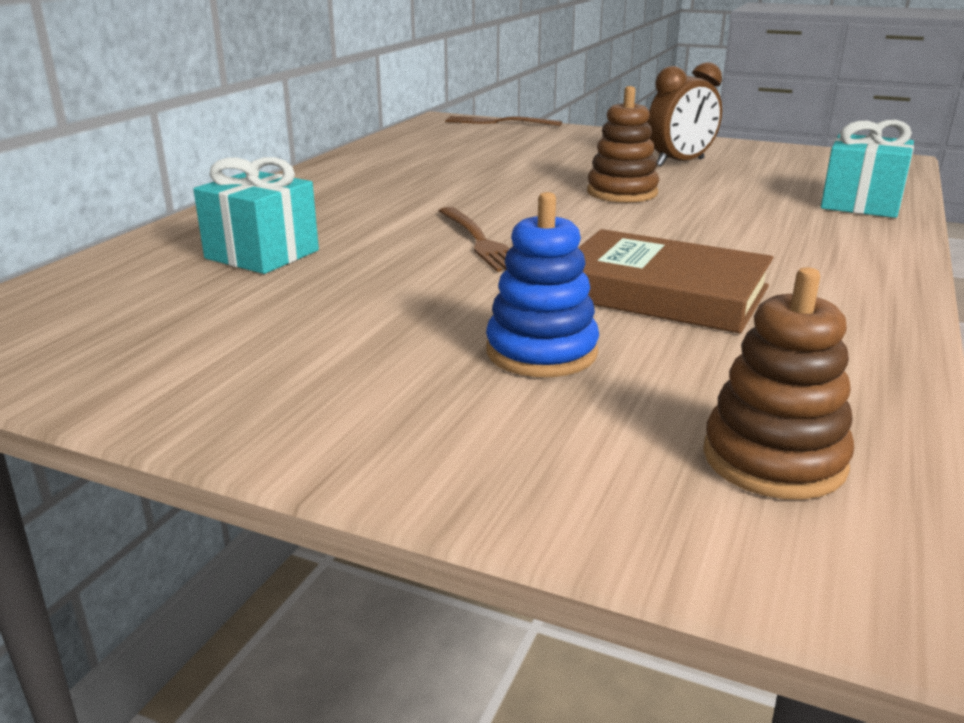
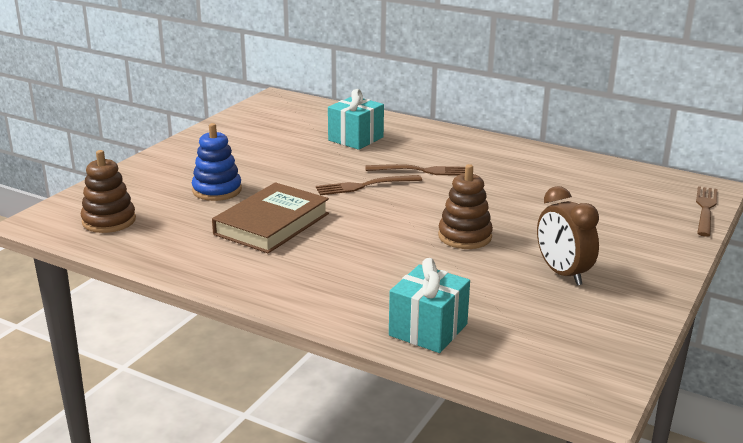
camera: 95 degrees right, 0 degrees up
(413, 212) = (422, 171): none -> brown fork

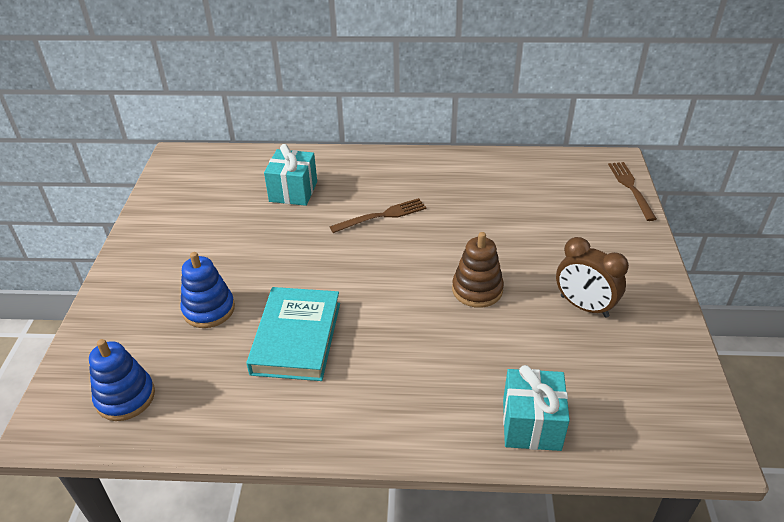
camera: 25 degrees left, 15 degrees up
(109, 221) = (125, 397): brown stacking toy -> blue stacking toy
(272, 224) = (296, 338): brown book -> turquoise book
(364, 186) = (345, 253): brown fork -> none

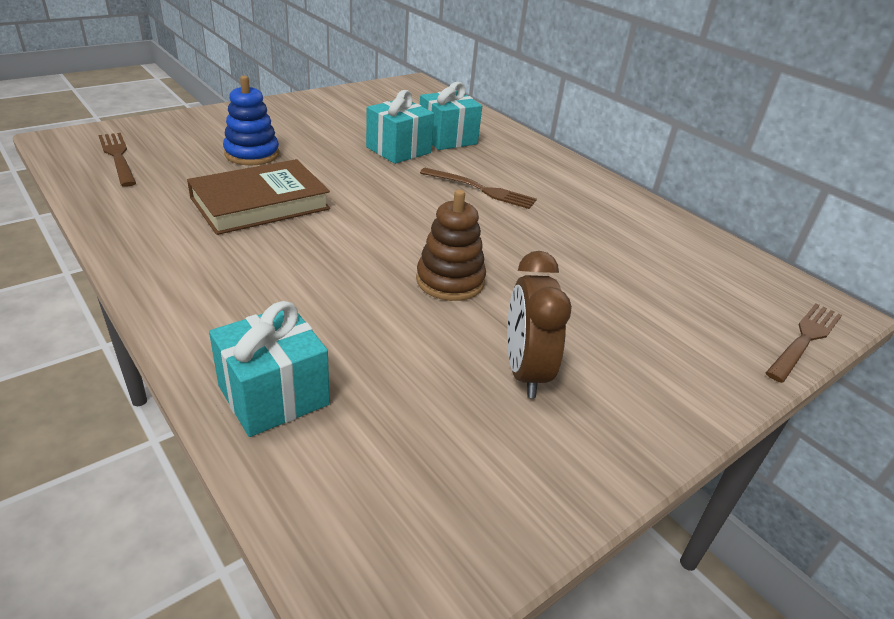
camera: 45 degrees right, 5 degrees down
(125, 397) = (117, 157): blue stacking toy -> brown fork
(285, 225) = (398, 150): none -> turquoise gift
(296, 338) = (260, 203): turquoise book -> brown book

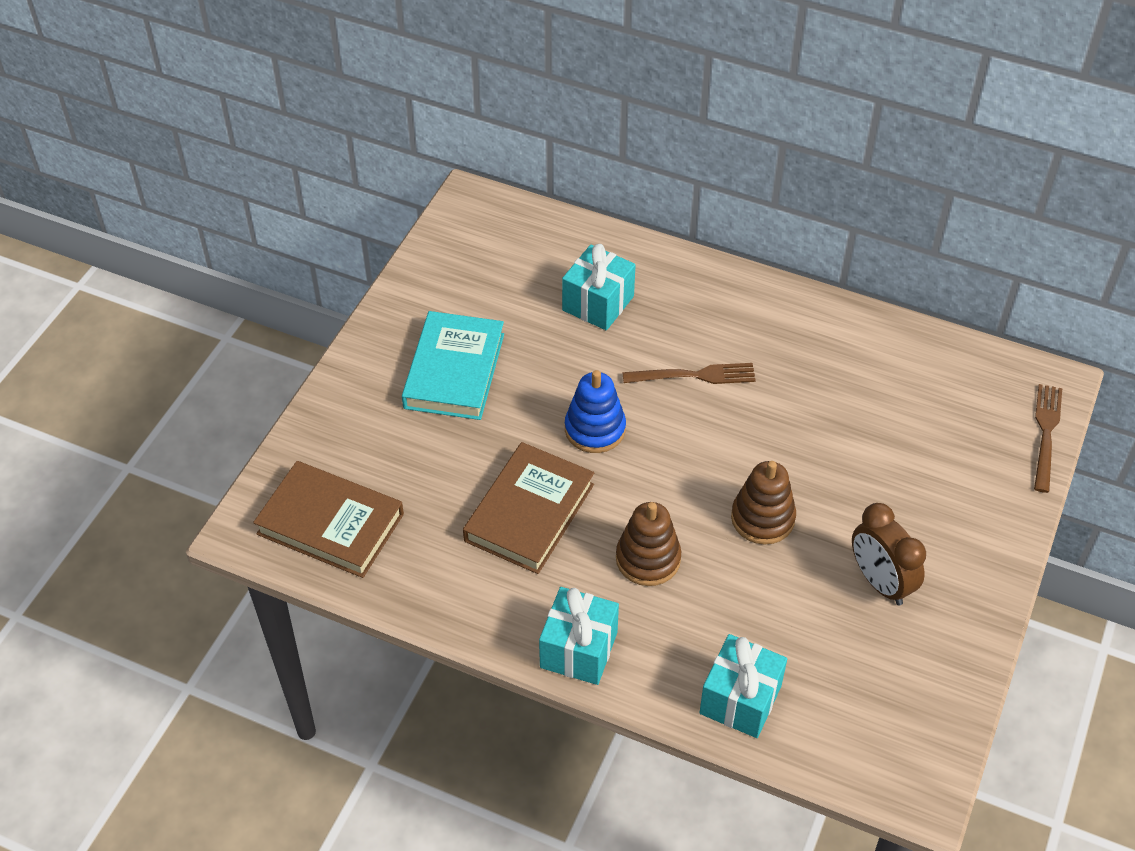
camera: 25 degrees left, 15 degrees up
(117, 157) = (330, 524): brown fork -> brown book
(252, 154) = (445, 444): blue stacking toy -> blue stacking toy (595, 429)
(308, 130) = (454, 371): none -> turquoise book
(317, 263) = (648, 559): none -> brown stacking toy
(398, 150) = (570, 353): turquoise gift -> turquoise gift (578, 649)

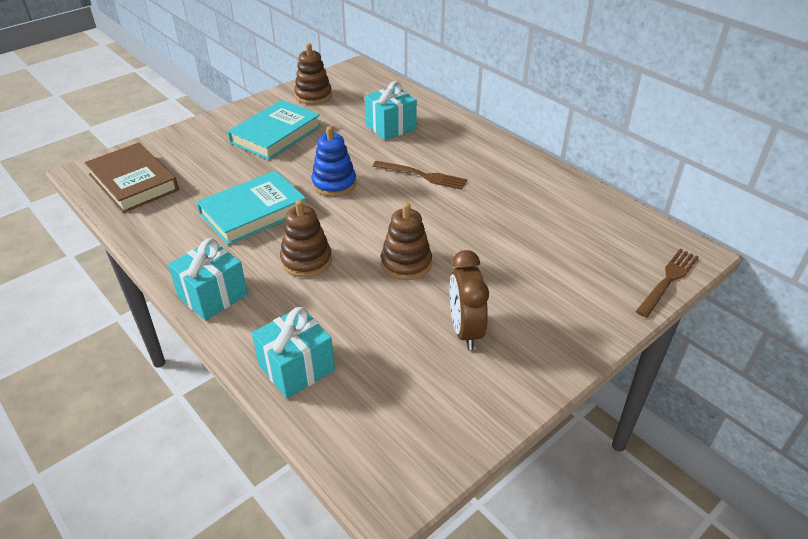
camera: 25 degrees right, 10 degrees down
(449, 278) = (313, 95): none -> brown stacking toy
(529, 512) = (253, 212): brown book -> turquoise book

